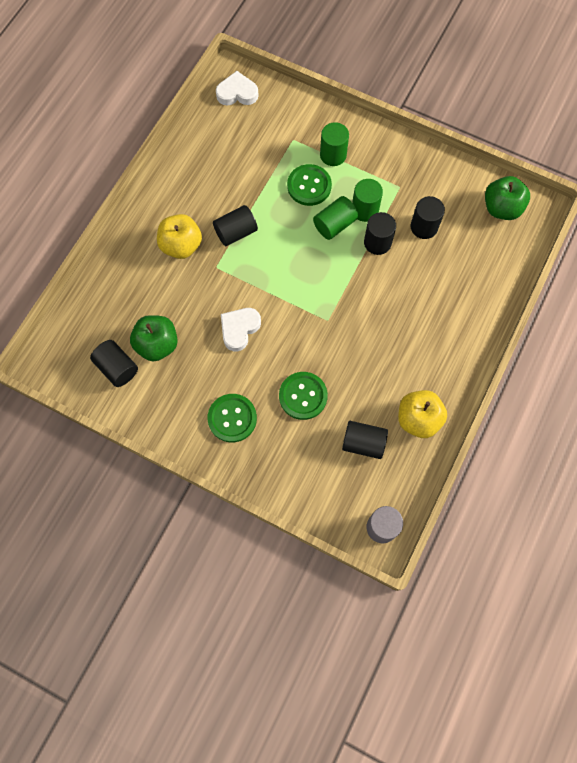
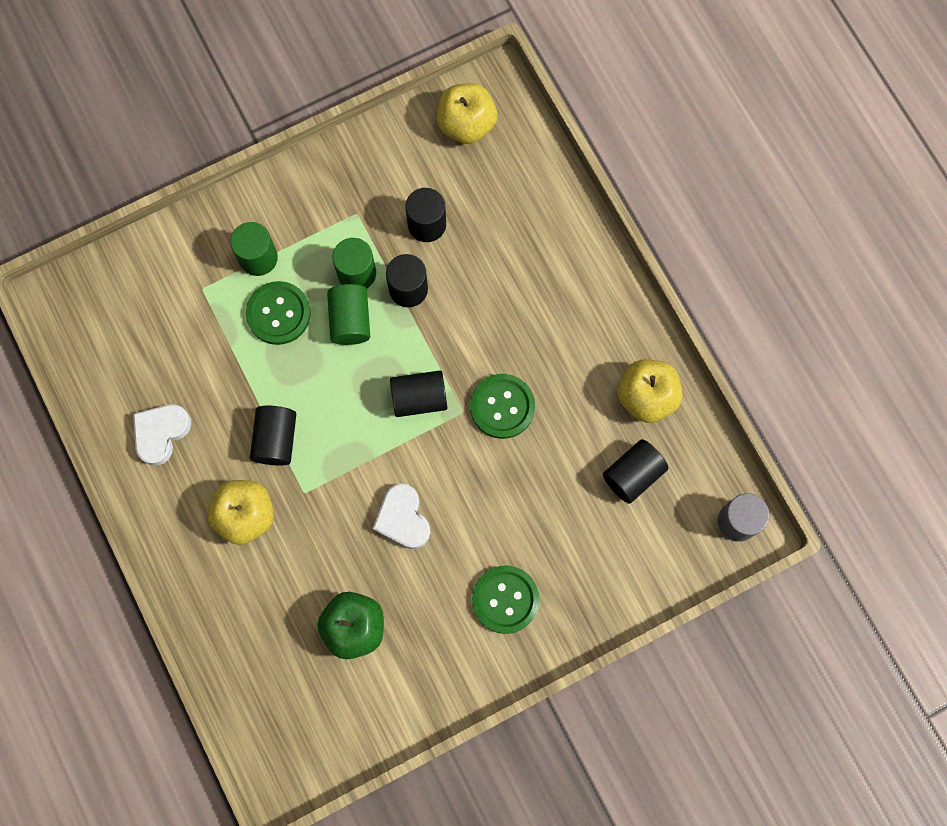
camera: 55 degrees left, 5 degrees up
(117, 368) = (350, 693): black cylinder -> black cylinder (419, 398)
(237, 93) = (86, 309): white heart -> white heart (161, 433)
(303, 396) = (534, 502): green button -> green button (502, 407)
(501, 208) = (466, 124): green apple -> yellow apple

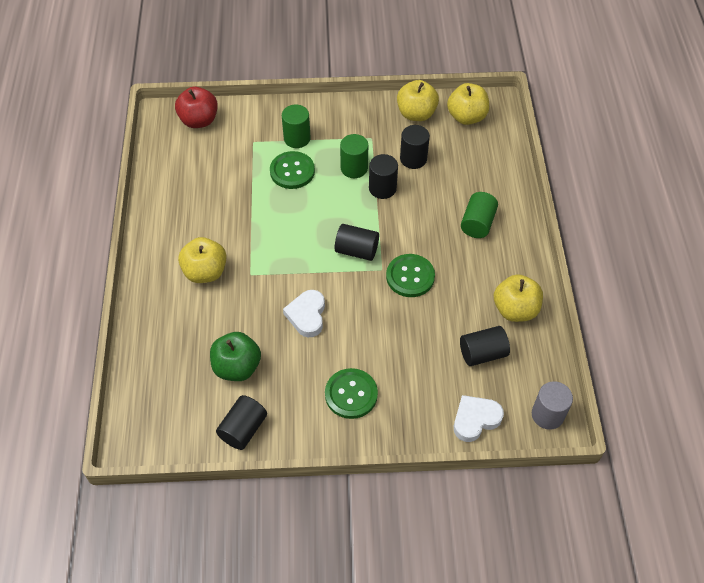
camera: 25 degrees right, 20 degrees down
(110, 286) = (199, 120): none -> red apple
(161, 433) = (181, 206): white heart -> white heart (475, 419)
(276, 439) = (250, 237): black cylinder -> black cylinder (243, 429)
(350, 320) = (335, 191): green cylinder -> green cylinder (477, 223)
(398, 148) = (416, 114): none -> yellow apple

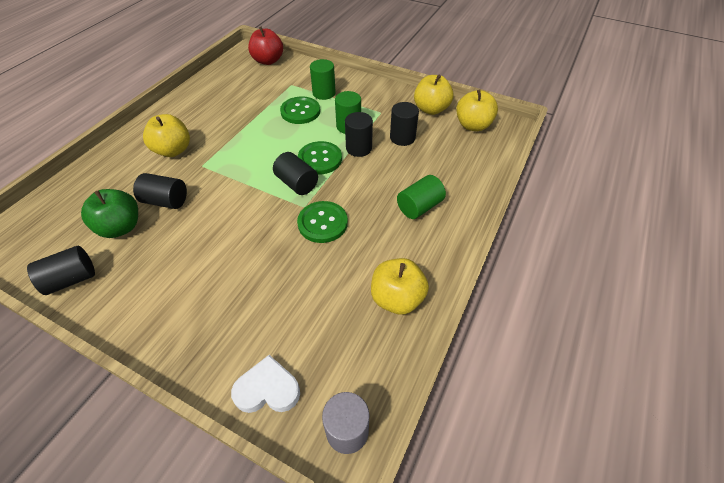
camera: 30 degrees right, 5 degrees down
(307, 315) = (211, 214): white heart -> none
(351, 394) = (181, 297): green button -> green button (320, 159)
(482, 353) = (331, 324): black cylinder -> black cylinder (166, 201)

